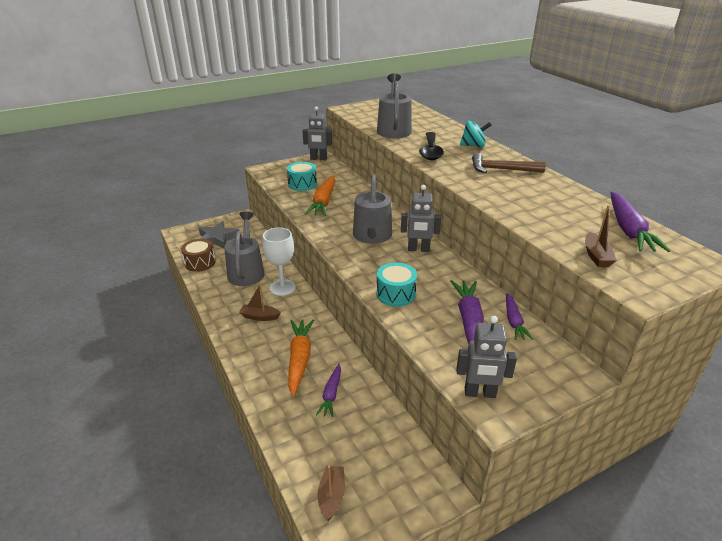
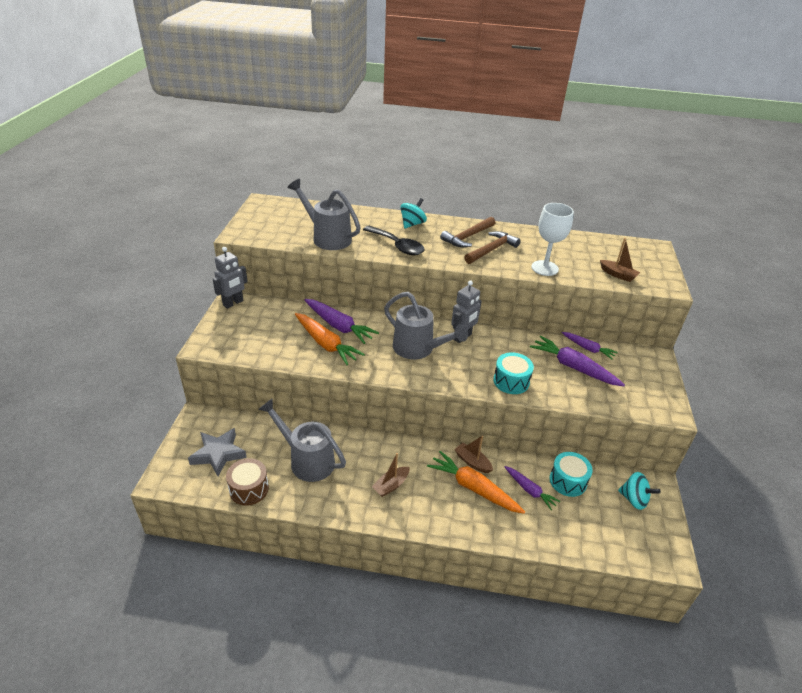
camera: 55 degrees left, 5 degrees up
(282, 287) = (362, 448): white goblet -> white goblet (544, 268)
(302, 184) = (273, 339): turquoise drum -> turquoise drum (568, 481)
(331, 496) = (629, 544): brown boat -> brown boat (472, 462)
(398, 478) = (634, 499): none -> turquoise spinning top
(480, 393) = (647, 406): grey robot -> none
(503, 184) = (491, 250): none -> brown hammer
(628, 230) = (598, 246): purple carrot -> purple carrot (339, 326)

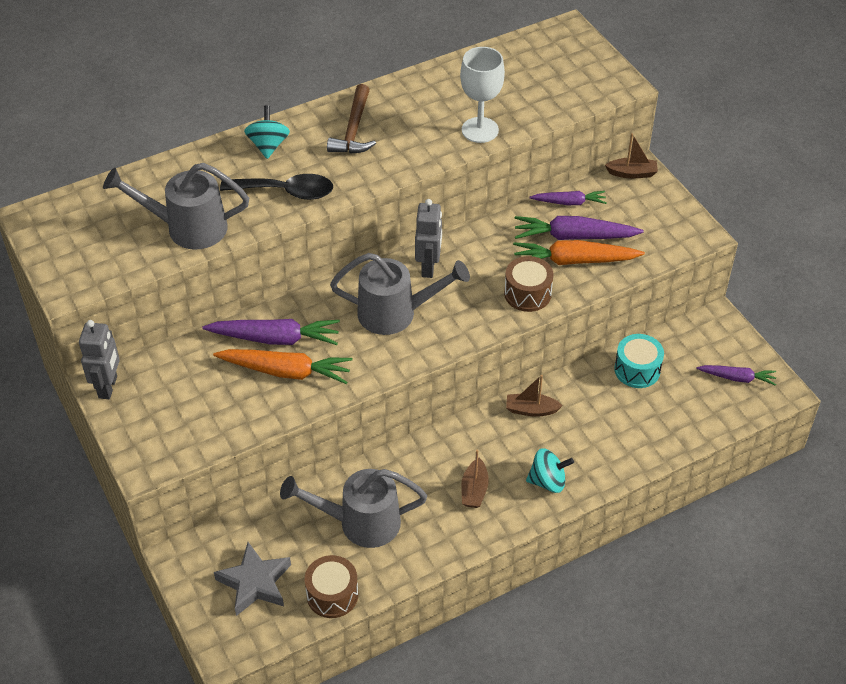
camera: 35 degrees left, 10 degrees up
(473, 488) = (556, 437): orange carrot -> orange carrot (574, 261)
(491, 250) = (399, 135): brown hammer -> none
(511, 381) = (527, 294): turquoise drum -> brown drum
(529, 490) = (610, 404): purple carrot -> purple carrot (737, 378)
(618, 275) = (561, 96): brown boat -> brown boat (632, 173)
(634, 499) = (709, 350): turquoise spinning top -> turquoise spinning top (548, 481)

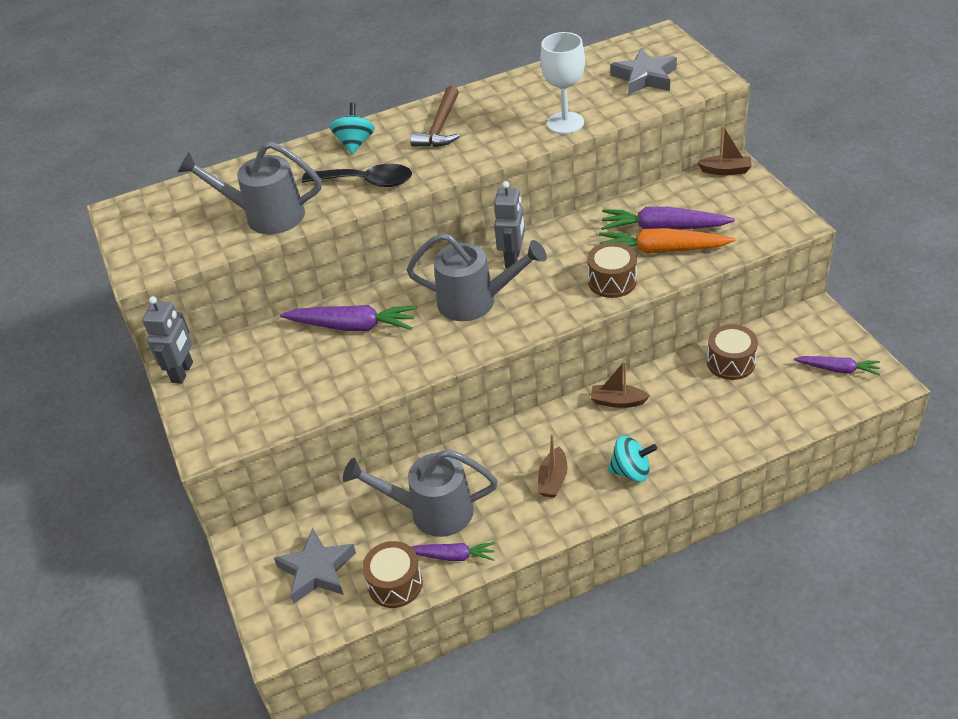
camera: 10 degrees right, 5 degrees down
(286, 371) = (359, 356): orange carrot -> none
(555, 79) = (644, 77): none -> grey star
(569, 202) = (660, 198): purple carrot -> purple carrot (452, 556)
(637, 370) = (730, 362): turquoise drum -> brown drum

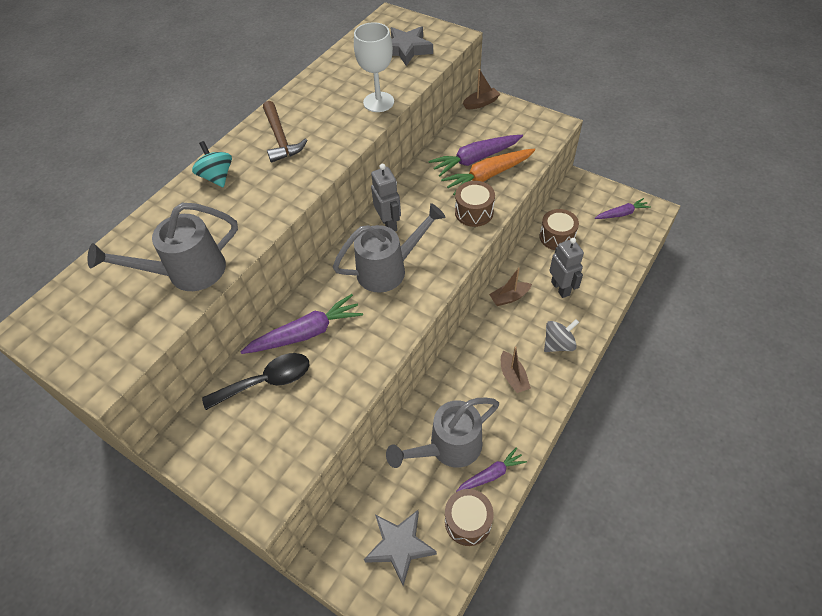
camera: 35 degrees left, 10 degrees up
(182, 372) = (184, 446): grey robot -> grey robot (560, 288)
(366, 182) = (256, 207): black spoon -> black spoon (266, 381)
(631, 471) = (558, 344): turquoise spinning top -> grey spinning top

